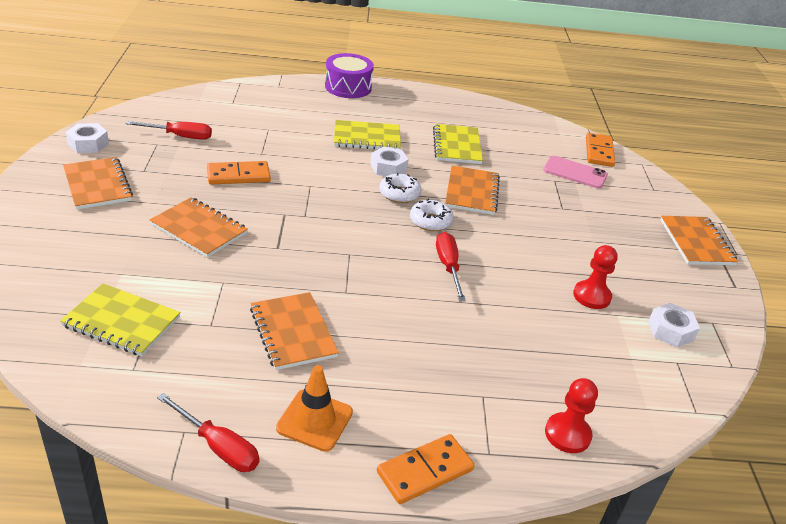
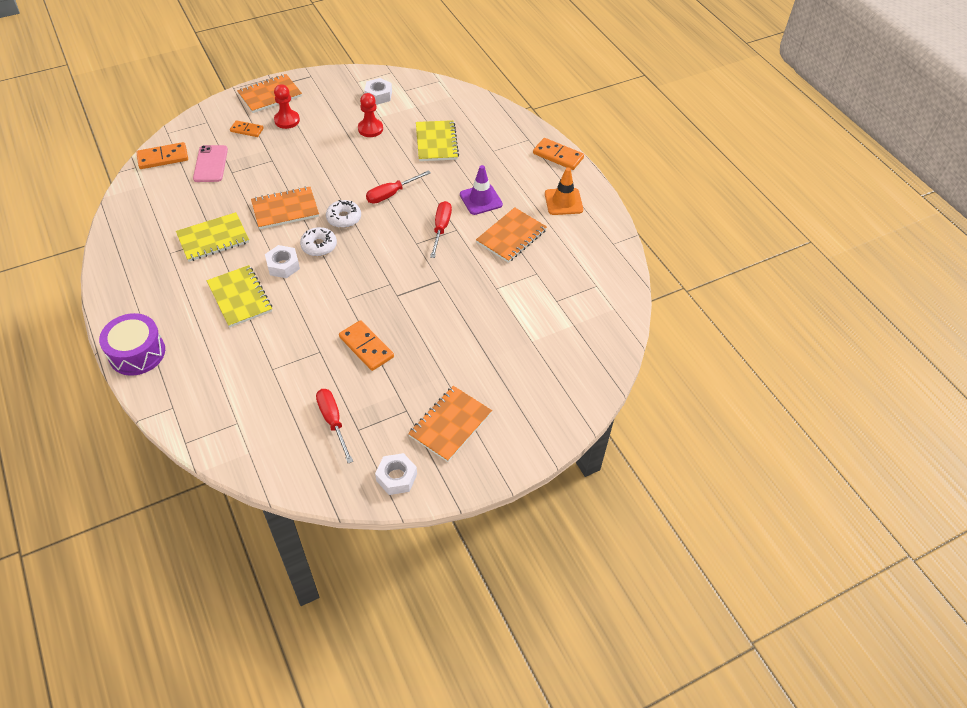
camera: 115 degrees left, 15 degrees up
(122, 322) = (569, 312): yellow notebook -> yellow notebook (436, 142)
(199, 229) = (454, 330): orange notebook -> none
(218, 446) = (609, 227): red screwdriver -> red screwdriver (441, 228)
(384, 336) = (481, 199): none -> purple traffic cone
(567, 434) = (493, 118): red pawn -> red pawn (287, 120)
(627, 208) = (247, 130): none -> orange domino

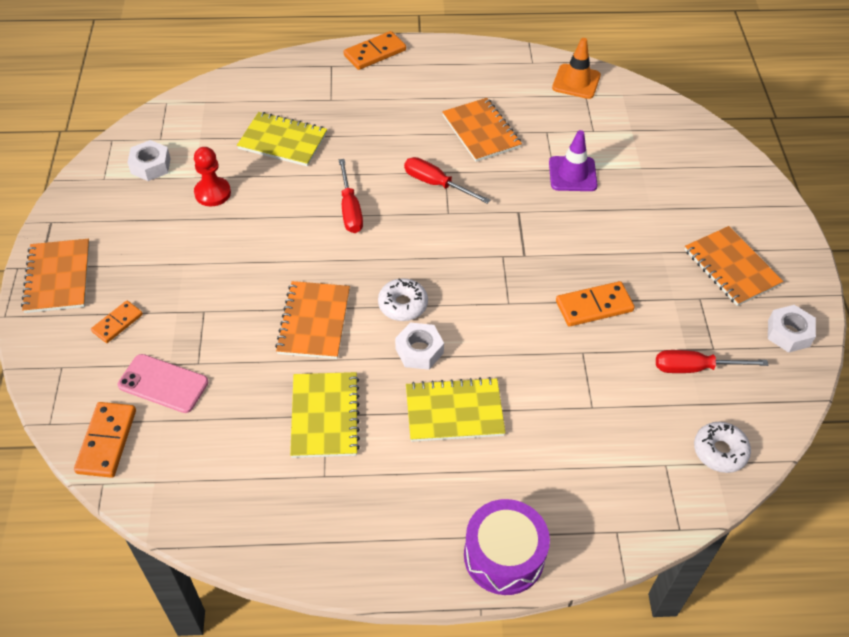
camera: 65 degrees left, 0 degrees up
(287, 120) = (130, 273): red pawn -> none
(344, 218) = (366, 266): white donut -> white donut (720, 451)
(481, 199) = (407, 136): purple traffic cone -> purple traffic cone (572, 174)
(563, 202) = (450, 74): orange traffic cone -> orange traffic cone (576, 82)

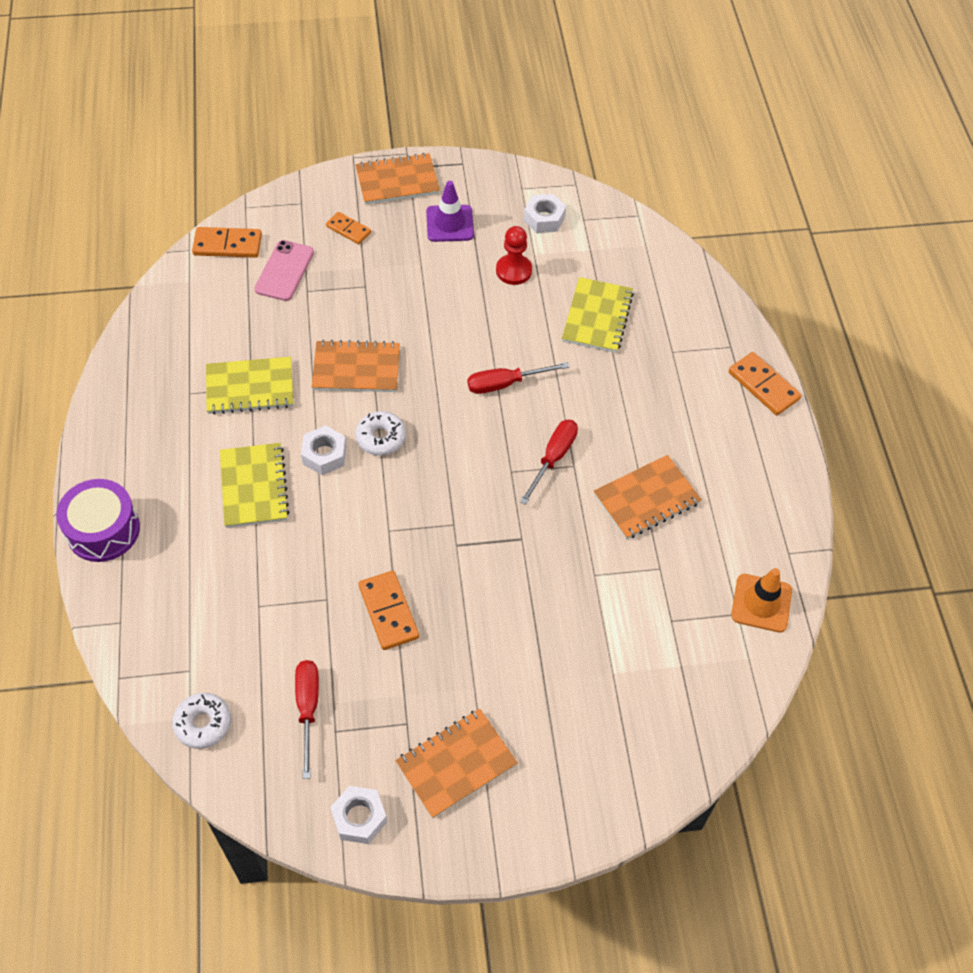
camera: 85 degrees right, 5 degrees up
(572, 174) = (589, 595): purple traffic cone -> purple traffic cone (450, 223)

